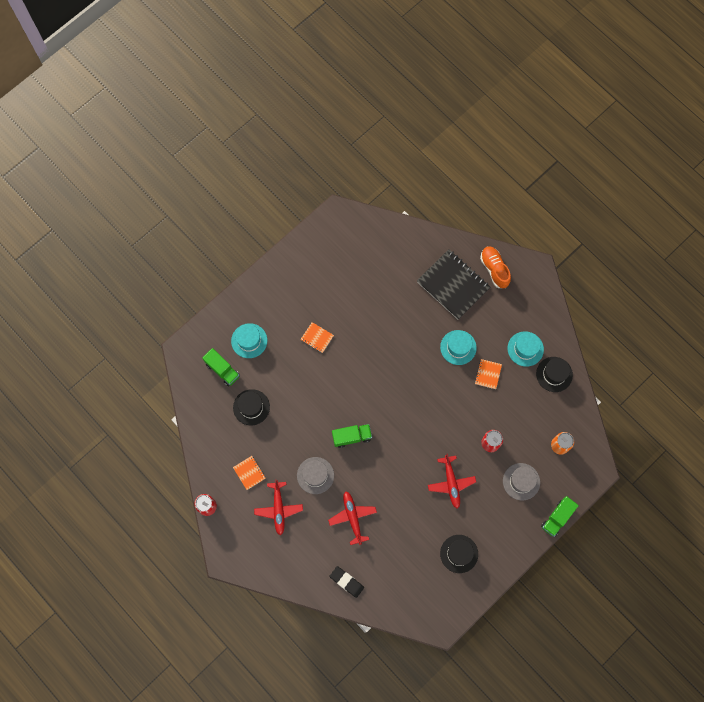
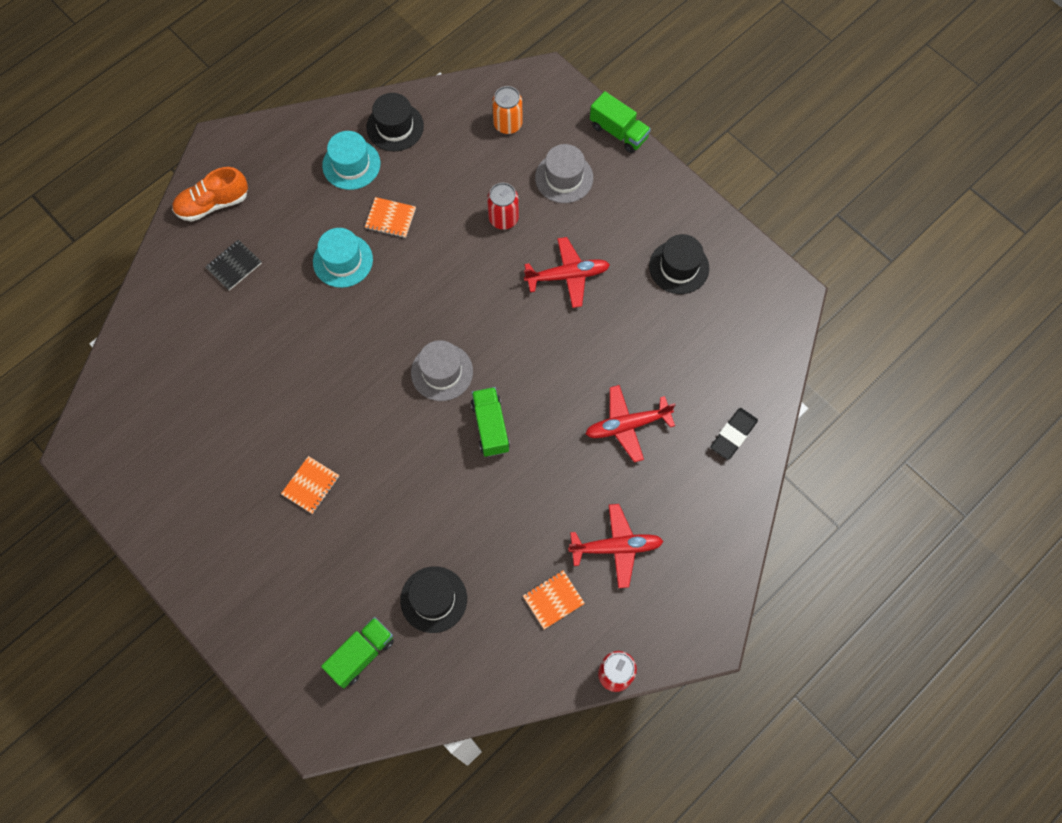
camera: 90 degrees left, 5 degrees down
(249, 340) = (308, 606): turquoise hat -> none
(315, 475) = (557, 486): grey hat -> grey hat (442, 372)
(453, 285) = (234, 266): black notebook -> black notebook, size x0.45

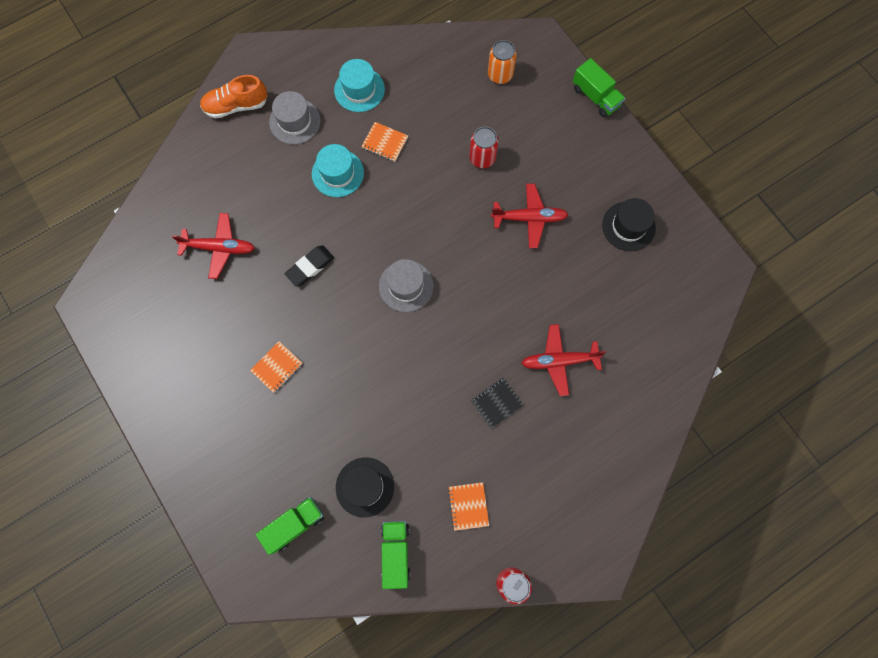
camera: 10 degrees right, 5 degrees up
(234, 266) = (245, 163): black notebook -> black notebook (497, 403)
(395, 127) = (402, 62): black hat -> none
(490, 427) = (439, 342): green truck -> green truck (396, 553)
(553, 600) = (468, 506): orange notebook -> orange notebook turned 75 degrees counterclockwise
(564, 178) = (541, 130): grey hat -> grey hat (295, 121)
(615, 547) = (531, 469): red plane -> red plane (219, 248)
(733, 435) = (651, 385): black eraser -> black eraser (310, 267)

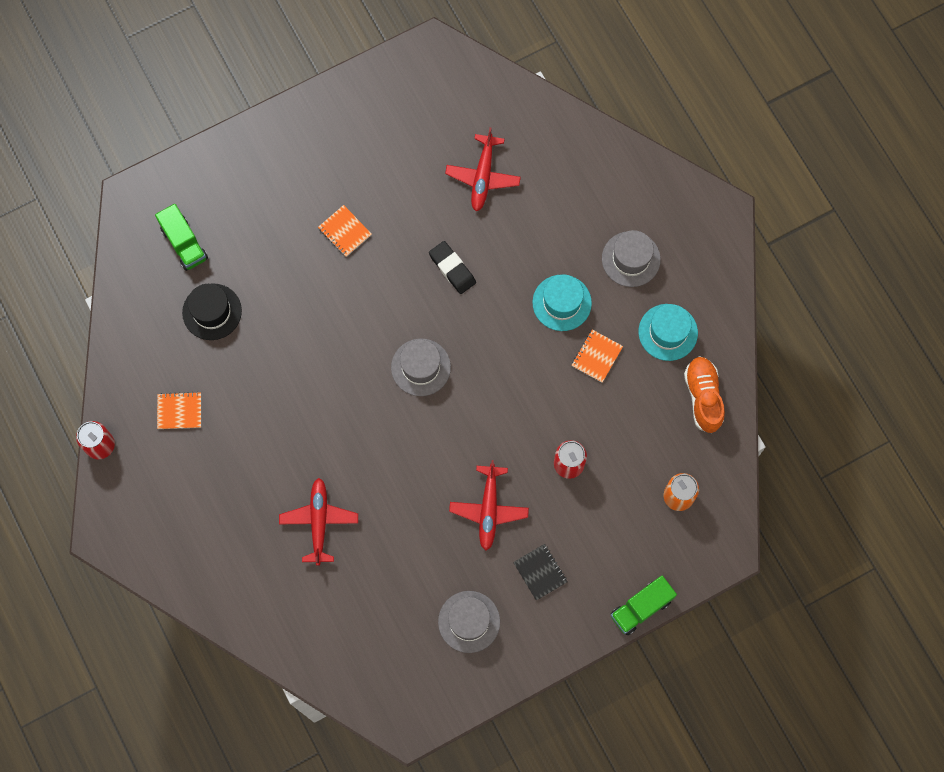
camera: 95 degrees right, 0 degrees up
(236, 106) = (655, 196): orange shoe -> orange shoe (703, 397)
(396, 553) = (144, 337): green truck -> none
(497, 403) = (281, 450): black notebook -> black notebook (540, 572)
(628, 226) = (469, 621): black hat -> grey hat

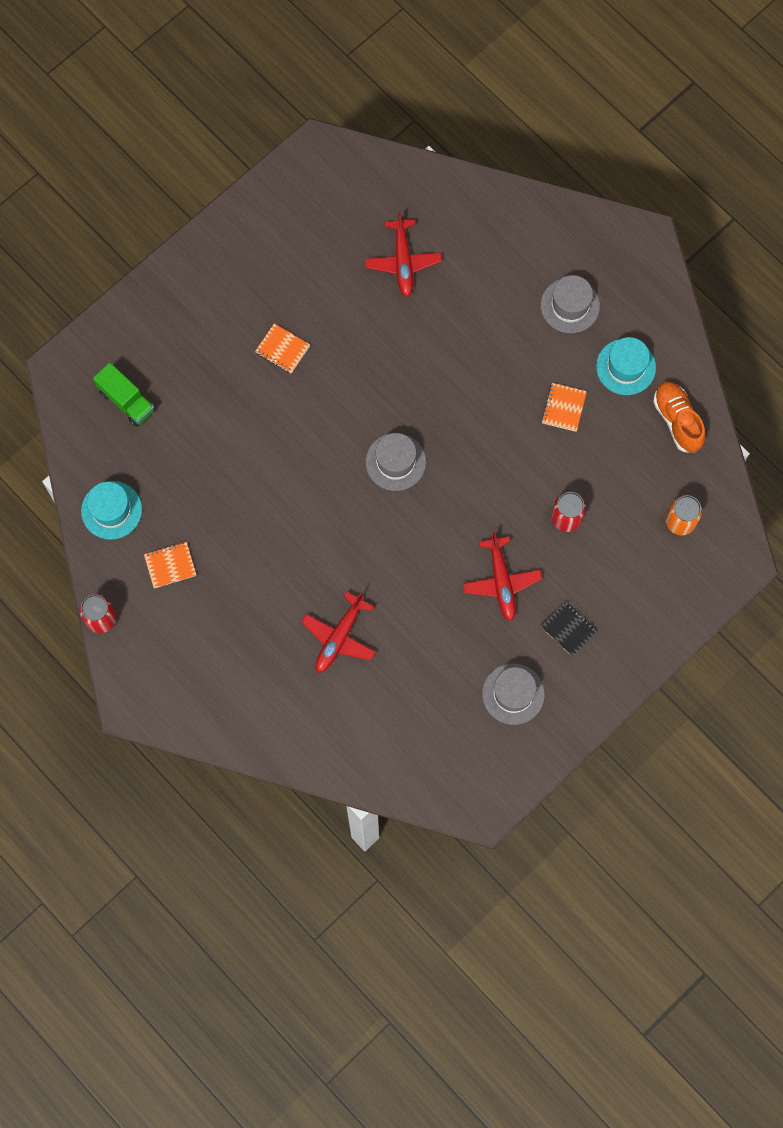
camera: 15 degrees left, 0 degrees up
(212, 312) = (174, 460): black hat -> none
(319, 522) = (339, 637): red plane -> red plane turned 135 degrees counterclockwise
(452, 269) = (399, 359): black eraser -> none
(562, 303) = (515, 364): turquoise hat -> turquoise hat (111, 510)
(641, 608) = (675, 637): green truck -> none

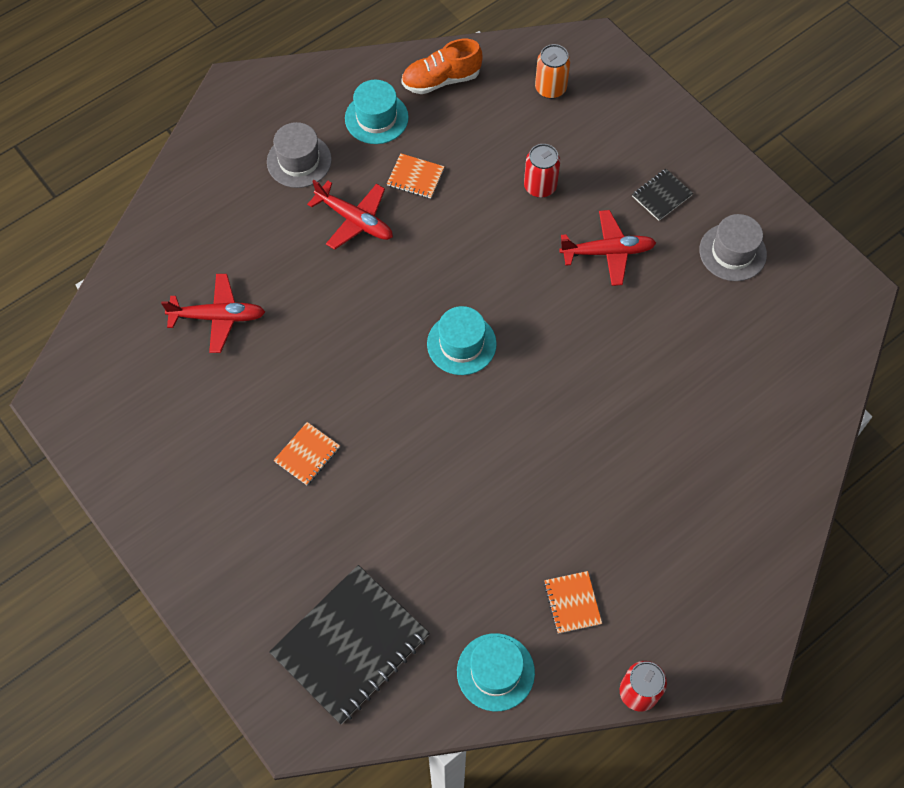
camera: 85 degrees left, 10 degrees down
(126, 401) = (350, 645): green truck -> black notebook
(339, 637) = (667, 418): red plane -> red plane (354, 220)
(395, 462) = (461, 344): grey hat -> turquoise hat

